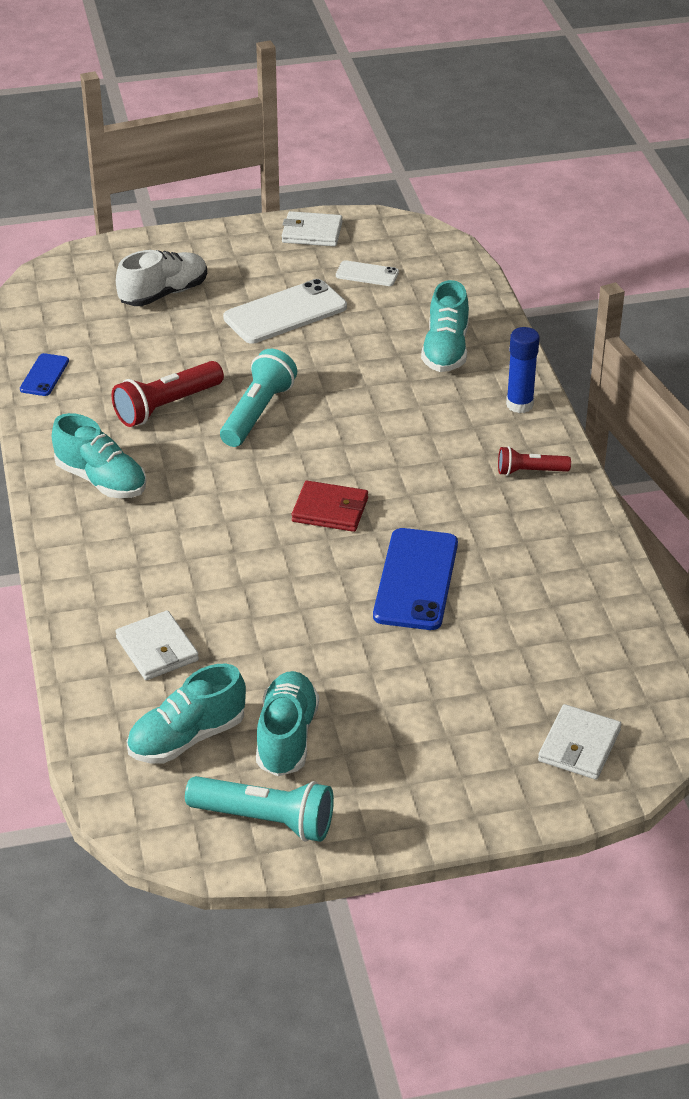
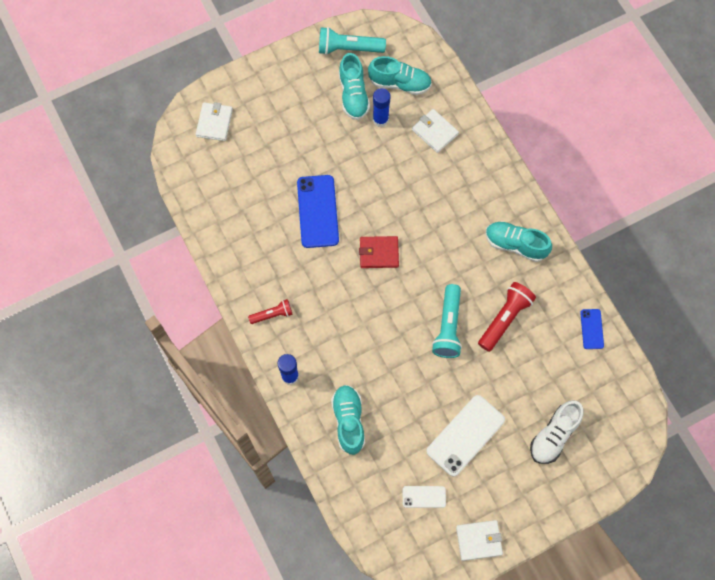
camera: 165 degrees right, 30 degrees up
(187, 738) = (400, 83): turquoise shoe -> turquoise shoe turned 60 degrees clockwise
(250, 687) = (380, 120): none -> blue glue stick

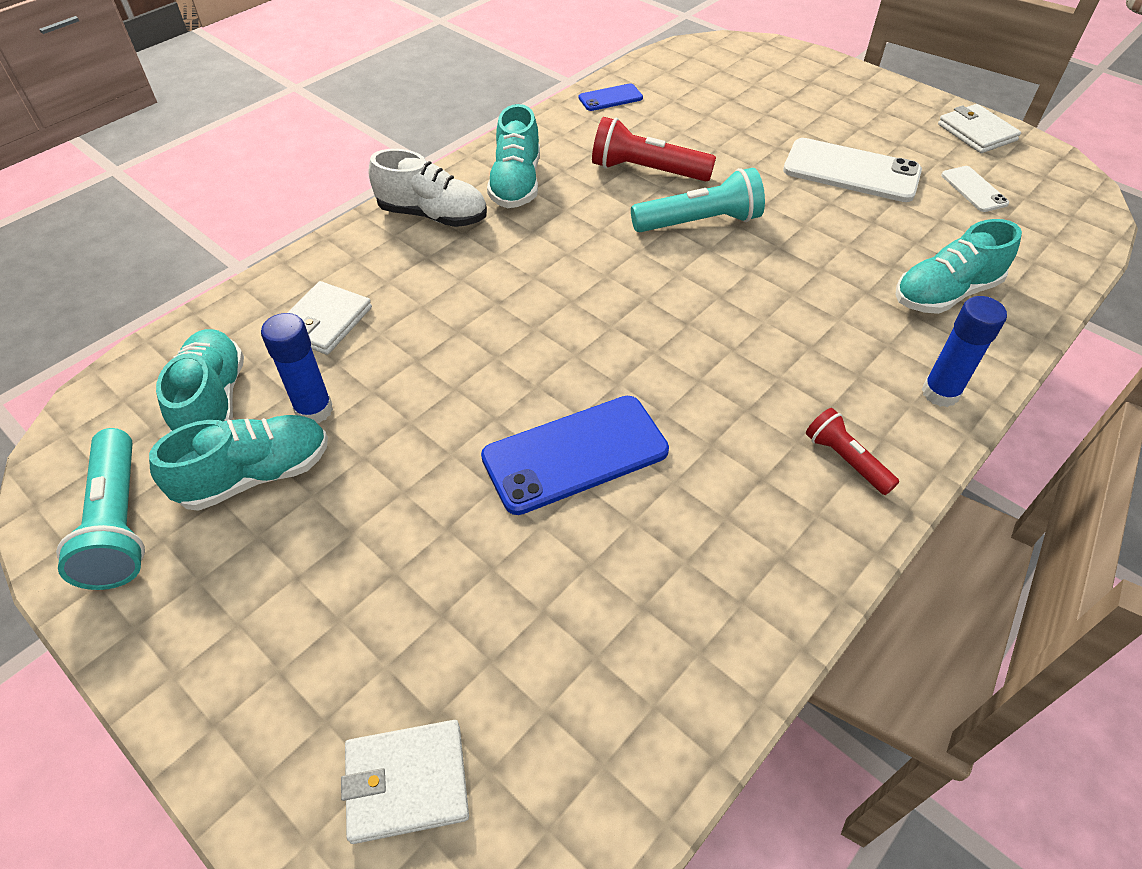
camera: 110 degrees left, 20 degrees down
(379, 253) = (617, 335): red wallet -> none
(554, 435) = (782, 102): white shoe -> white shoe (433, 215)

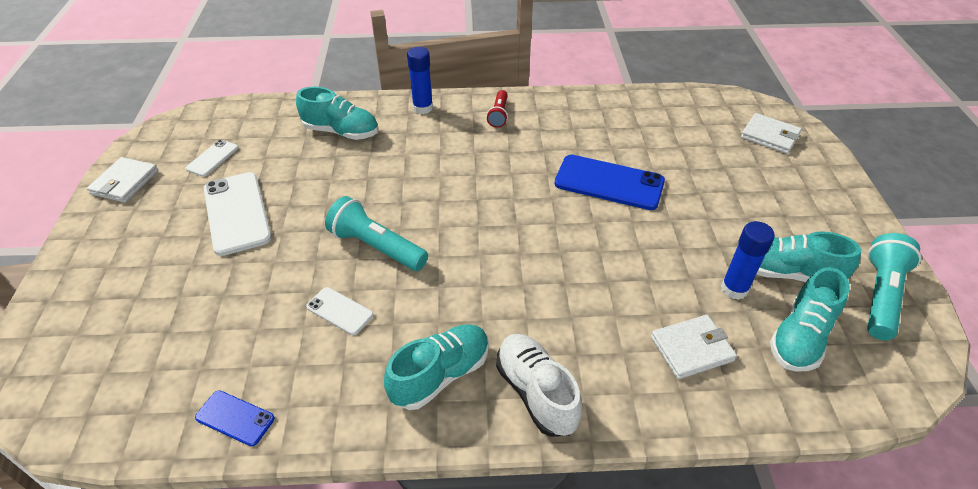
camera: 135 degrees left, 5 degrees down
(647, 171) = (340, 311): red flashlight -> white phone

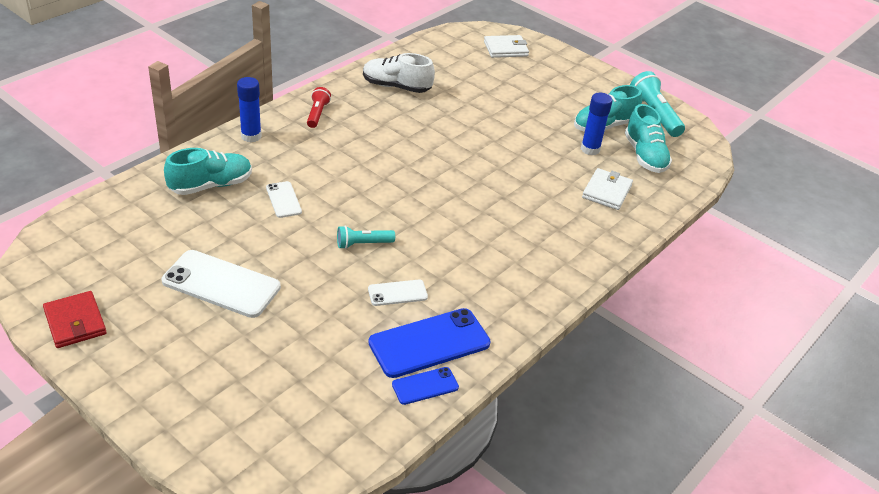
camera: 50 degrees left, 5 degrees down
(125, 182) = (75, 322): white wallet -> red wallet
(212, 158) = (128, 261): white phone -> white phone (283, 200)
(377, 247) = (363, 244): turquoise flashlight -> turquoise flashlight, size x0.59
(440, 375) = (506, 285): turquoise shoe -> none
(499, 115) = (317, 114): red flashlight -> red flashlight turned 135 degrees counterclockwise
(536, 393) = (564, 260): white shoe -> white shoe (396, 86)
(609, 183) = (452, 124): blue phone -> blue phone (429, 343)

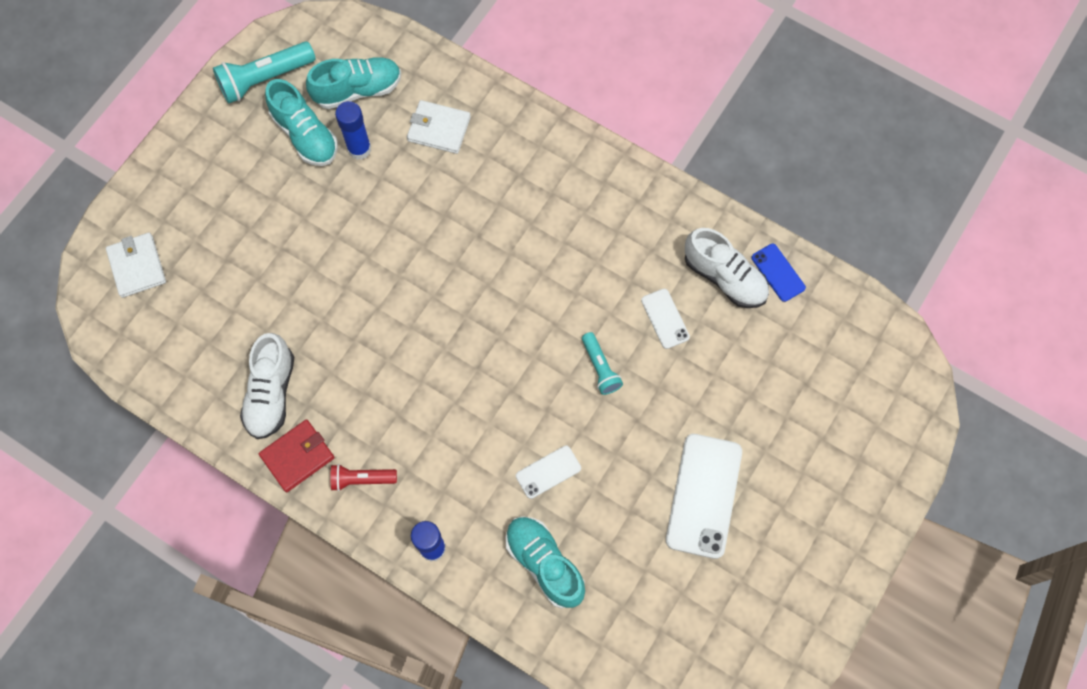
camera: 95 degrees left, 30 degrees up
(75, 322) = (800, 622): red wallet -> red wallet (297, 456)
(429, 343) = (724, 277): blue phone -> white shoe

